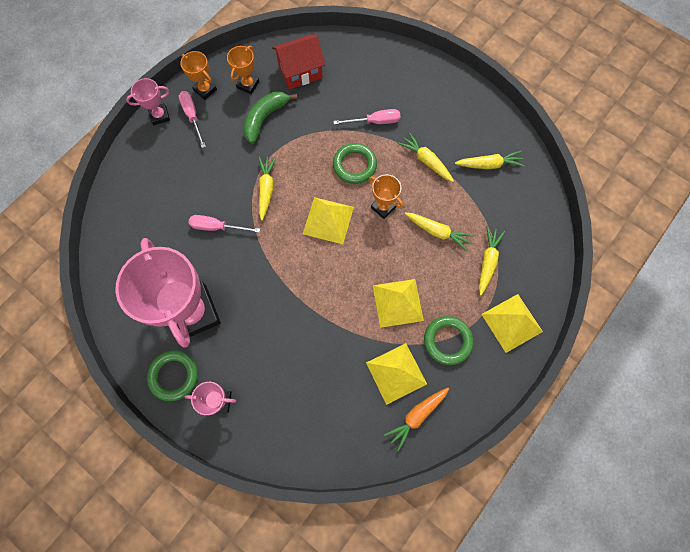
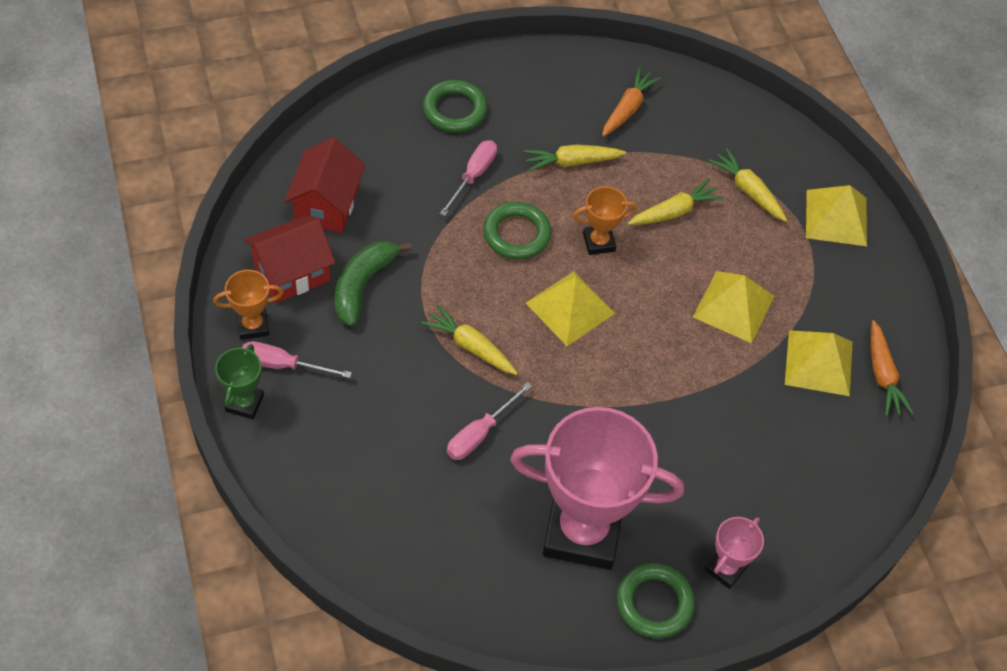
camera: 60 degrees left, 15 degrees down
(159, 116) = (244, 403): pink trophy -> green trophy
(248, 85) = (292, 273): orange trophy -> red house
(265, 118) = (362, 285): green banana -> green banana turned 45 degrees clockwise
(447, 341) = (815, 289): green ring -> green ring (454, 110)
(489, 164) = (627, 108): yellow carrot -> orange carrot

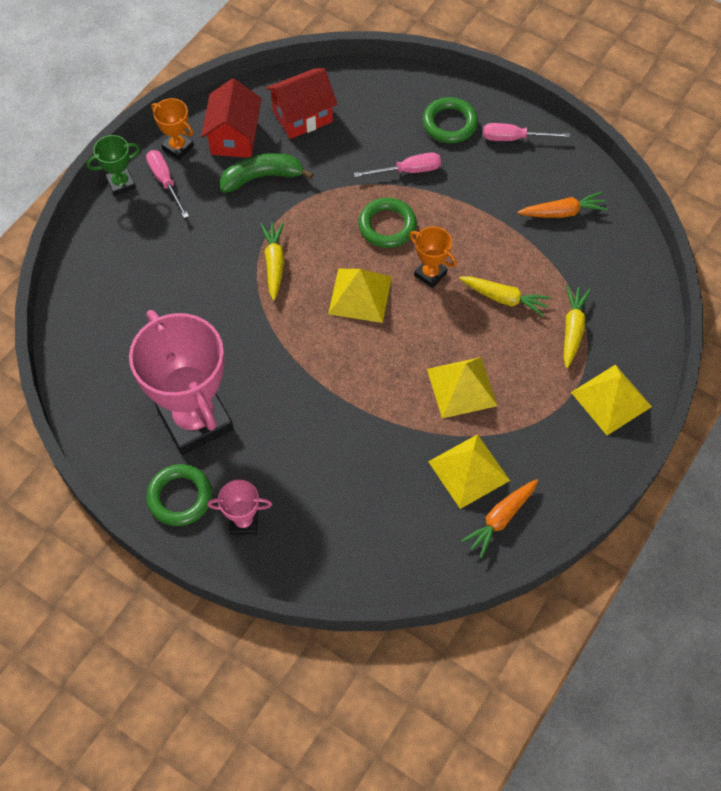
camera: 55 degrees right, 5 degrees up
(292, 273) = (234, 137): red house -> red house turned 75 degrees clockwise
(480, 433) = (215, 314): pink screwdriver -> pink screwdriver (514, 138)
(572, 162) = (480, 214): yellow carrot -> none

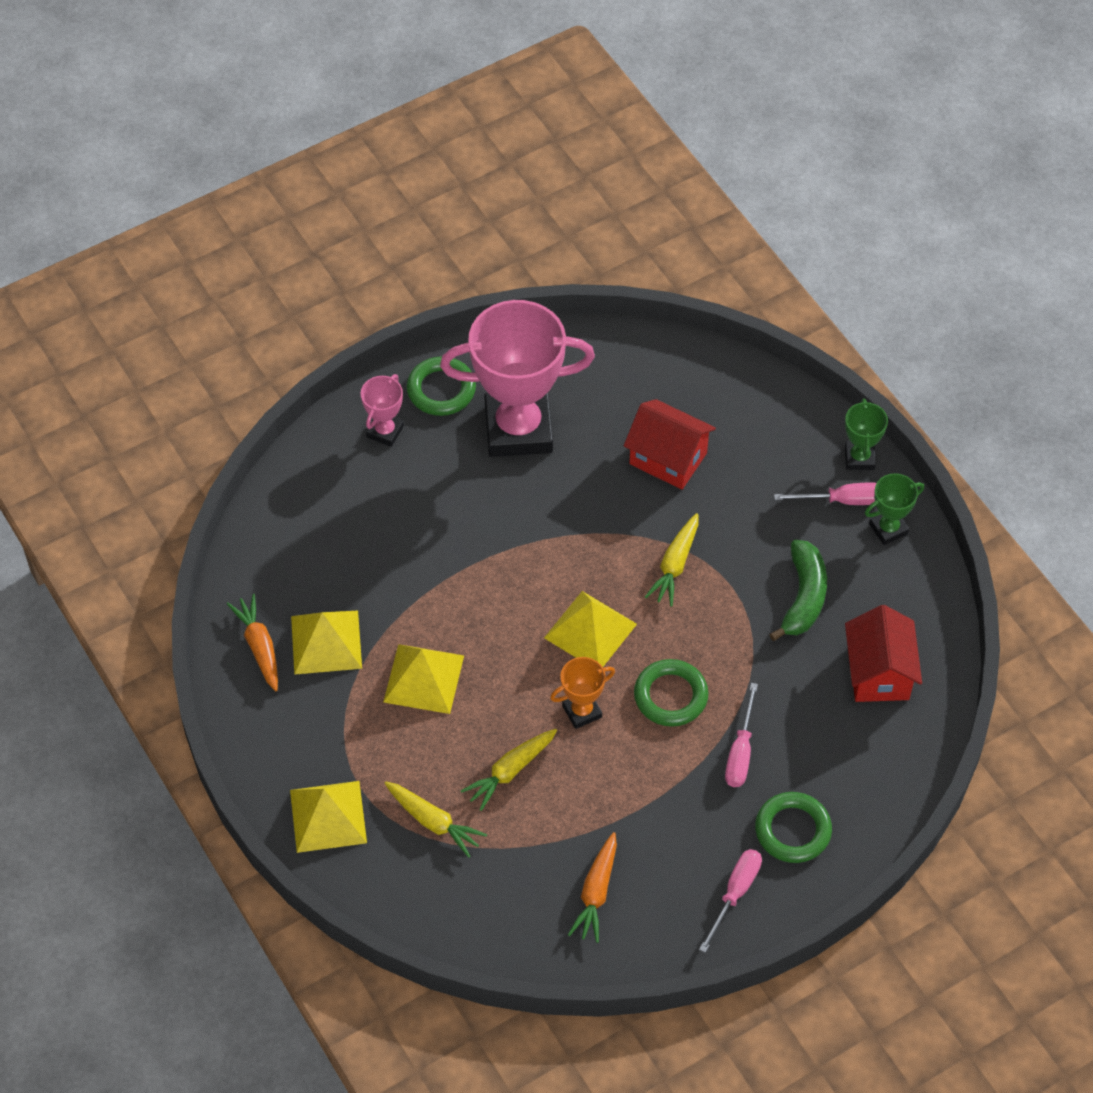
camera: 115 degrees right, 5 degrees down
(178, 147) = (888, 529): orange trophy -> green trophy
(234, 137) = (878, 590): red house -> red house (668, 458)
(274, 263) = (675, 565): yellow carrot -> yellow carrot turned 90 degrees clockwise

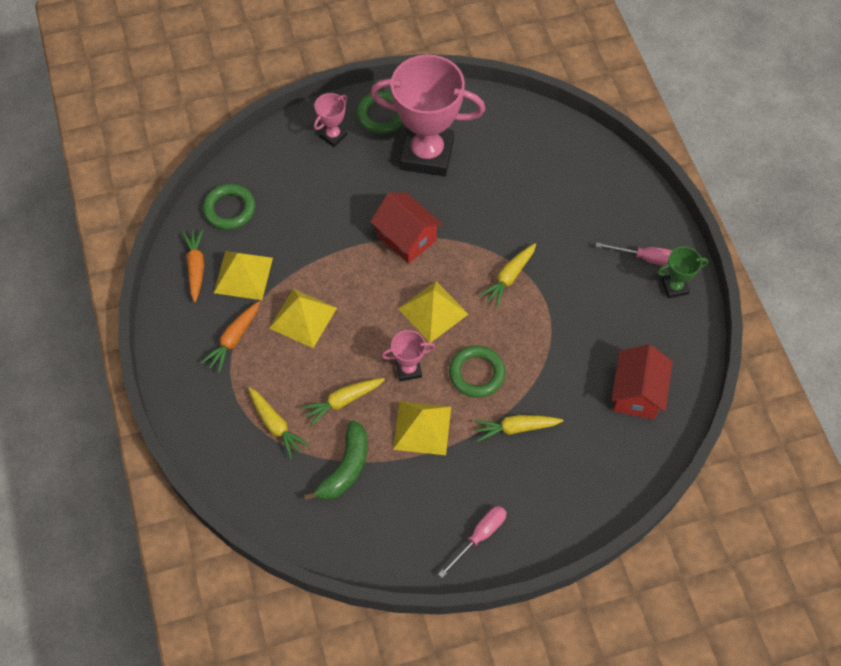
camera: 15 degrees right, 5 degrees up
(328, 816) = (202, 402): yellow pyramid -> yellow pyramid (422, 427)
(582, 711) = (408, 369): orange trophy -> pink trophy
(596, 893) = (376, 509): orange carrot -> orange carrot (233, 339)
(668, 458) = (527, 199): red house -> red house (406, 238)
(740, 752) = (516, 428): pink screwdriver -> yellow carrot
(792, 830) = (537, 498): green ring -> green ring (229, 209)
(803, 597) = (596, 323): green banana -> green banana (345, 468)
(859, 458) = (667, 230): green trophy -> none

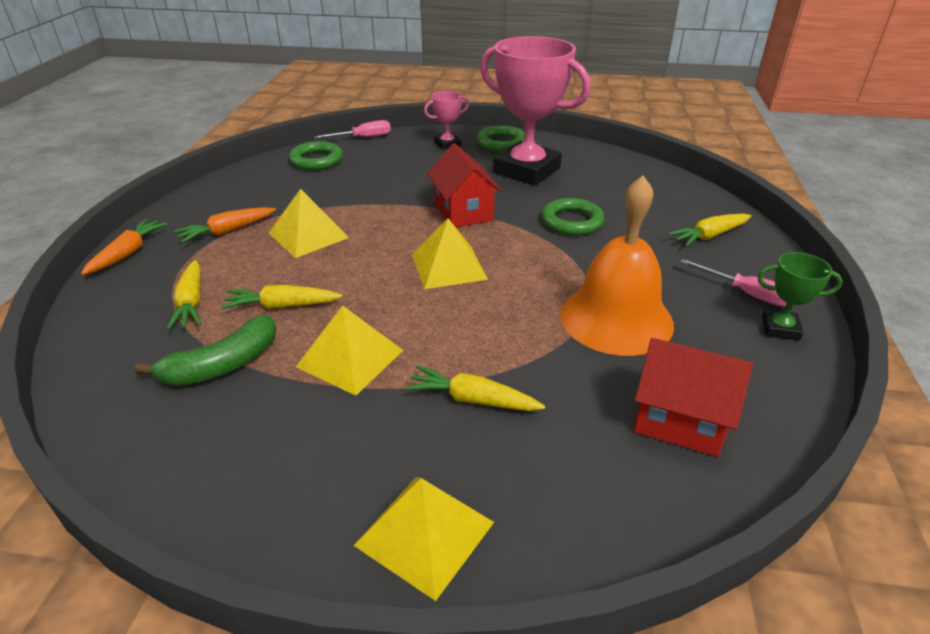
camera: 25 degrees right, 25 degrees down
(196, 267) = (249, 182): orange carrot -> orange carrot (128, 253)
(243, 275) = (284, 196): yellow pyramid -> yellow pyramid (424, 533)
(408, 369) = (380, 302): pink trophy -> none
(476, 373) = (459, 330): green ring -> green ring (572, 221)
(479, 536) = (322, 512): pink screwdriver -> pink screwdriver (363, 138)
(509, 277) = (557, 265): yellow carrot -> yellow carrot (709, 236)
(571, 319) = (616, 318): none -> orange bell
(637, 393) = (679, 420): red house -> red house turned 75 degrees clockwise

